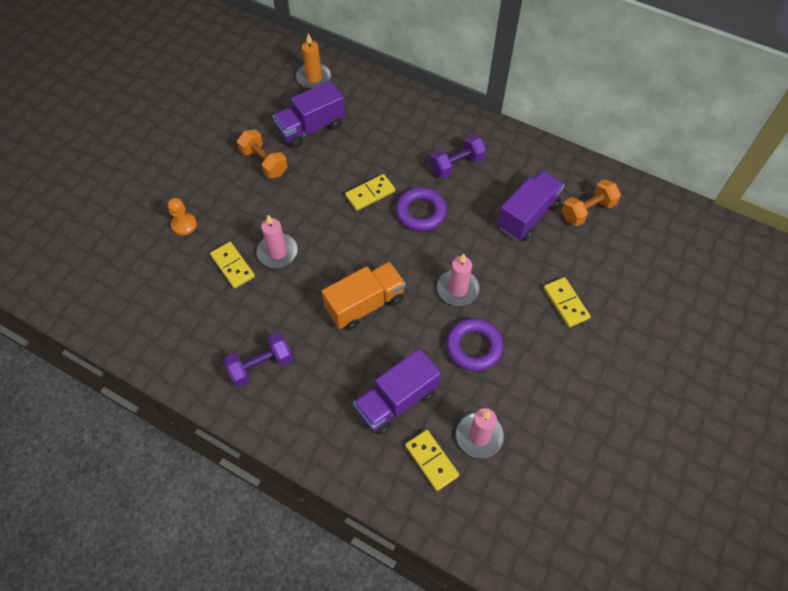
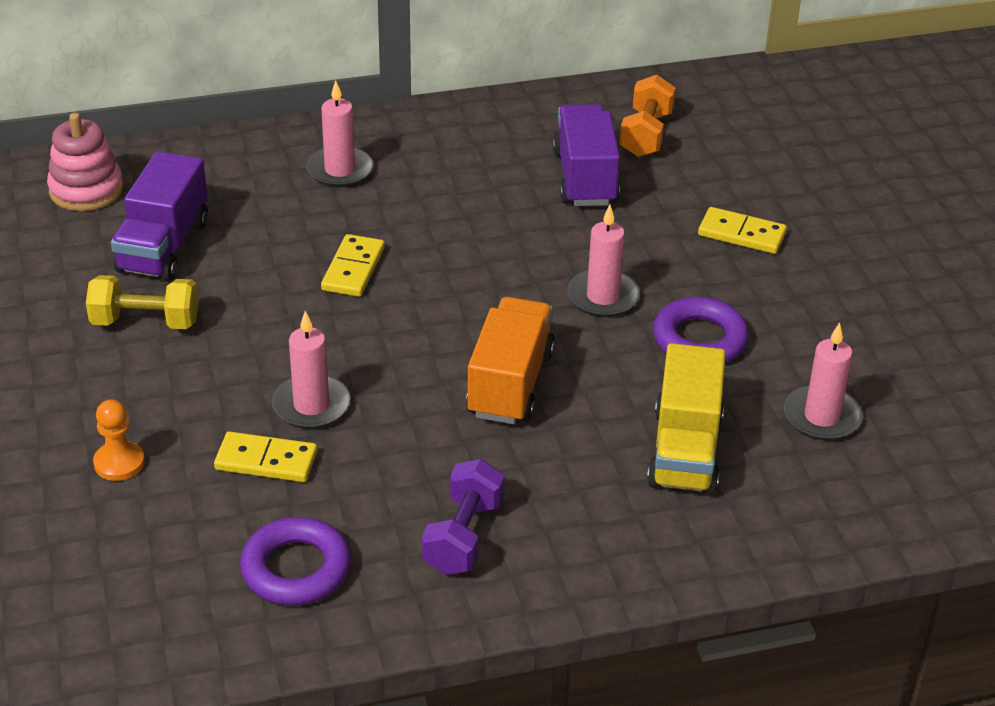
camera: 45 degrees left, 20 degrees down
(264, 162) = (145, 322): orange dumbbell -> yellow dumbbell
(314, 78) = (86, 190): orange candle -> pink stacking toy
(396, 401) = (685, 450): purple truck -> yellow truck
(421, 212) = (449, 249): purple ring -> purple ring (296, 569)
(423, 135) = (339, 170): none -> pink candle
(431, 460) = (803, 477): yellow domino -> none
(457, 165) = (428, 176): purple dumbbell -> none

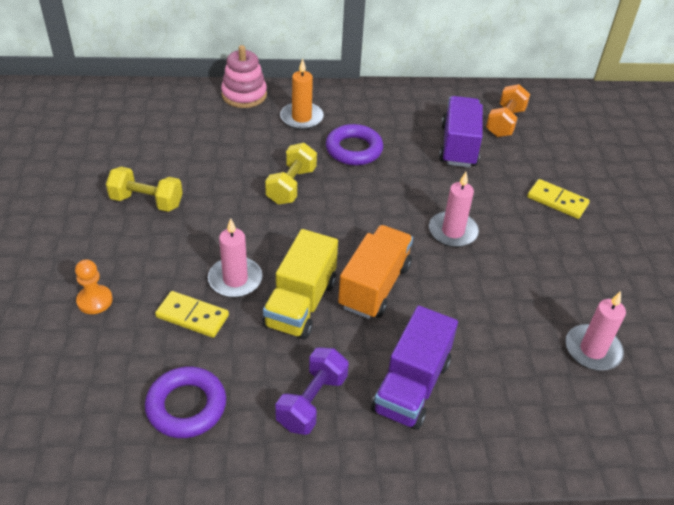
camera: 10 degrees right, 5 degrees up
(86, 190) = (141, 108): pink stacking toy -> pink stacking toy (244, 95)
(163, 246) = (175, 152): purple truck -> purple truck (411, 386)
(339, 170) = (301, 118): pink candle -> orange candle
(353, 269) = (291, 186): yellow domino -> yellow dumbbell
(685, 450) = (487, 360): yellow truck -> yellow truck (300, 303)
(699, 339) = (514, 274): purple ring -> purple ring (354, 149)

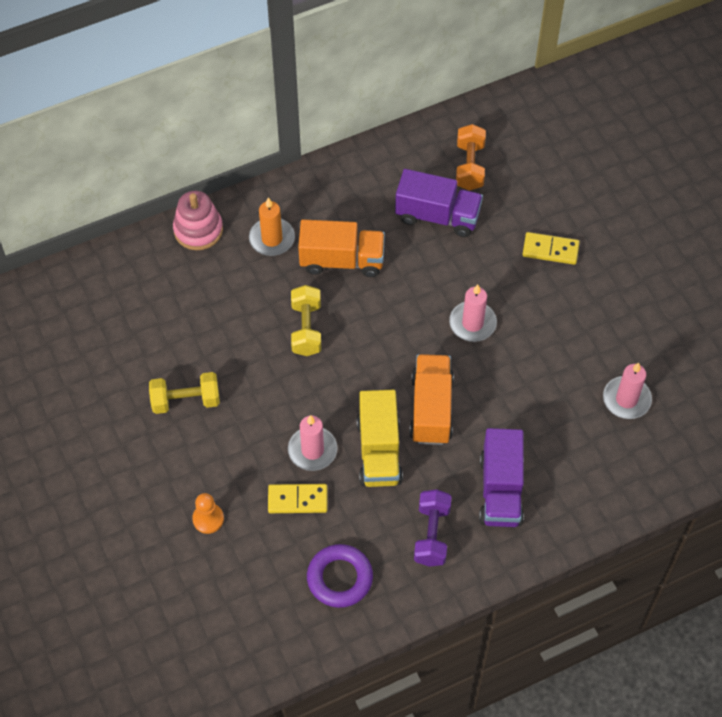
camera: 20 degrees left, 15 degrees up
(354, 149) = (342, 260): purple ring -> orange truck
(458, 146) = (437, 216): purple truck -> purple truck turned 120 degrees clockwise

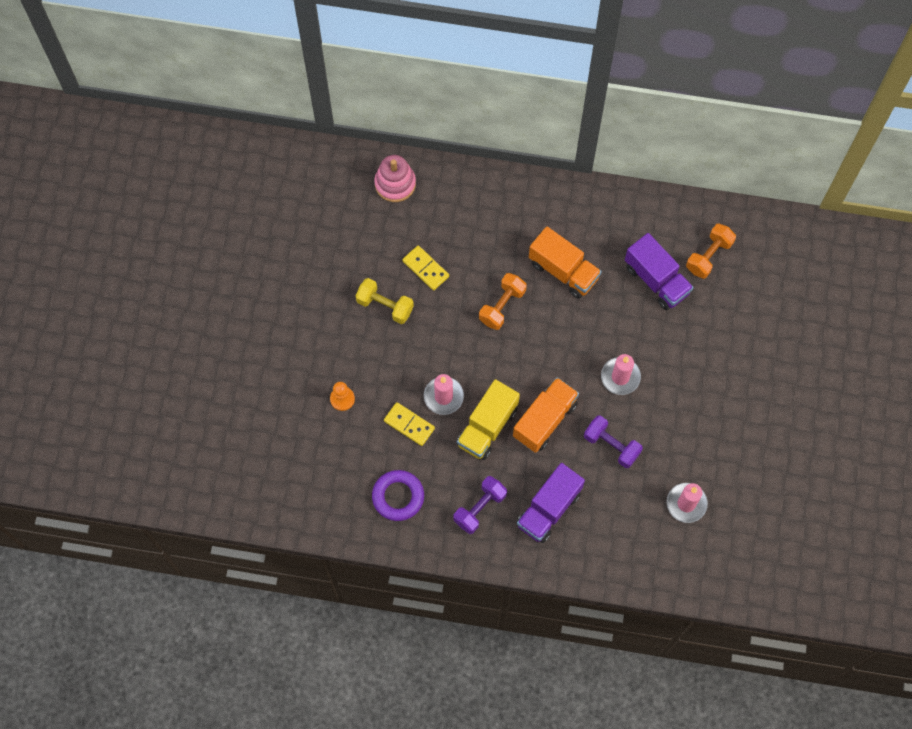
camera: 35 degrees right, 10 degrees up
(198, 230) = (480, 184): pink stacking toy -> pink stacking toy (395, 184)
(272, 239) = (526, 223): orange candle -> none
(306, 329) = (502, 306): yellow dumbbell -> orange dumbbell
(514, 391) = (611, 445): none -> purple dumbbell
(550, 250) = (718, 358): yellow domino -> yellow domino (425, 269)

